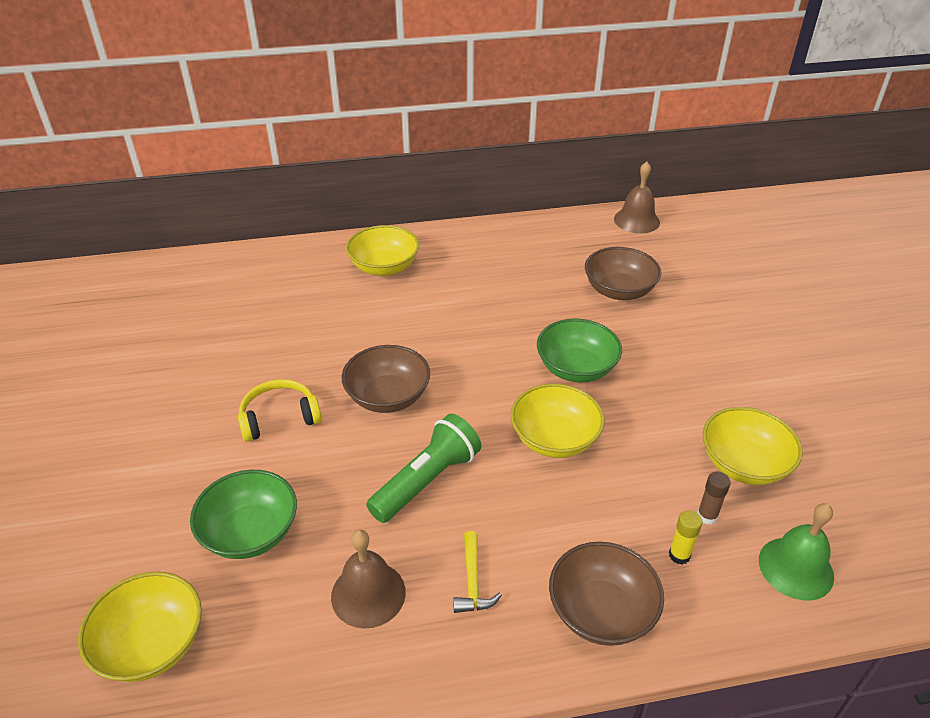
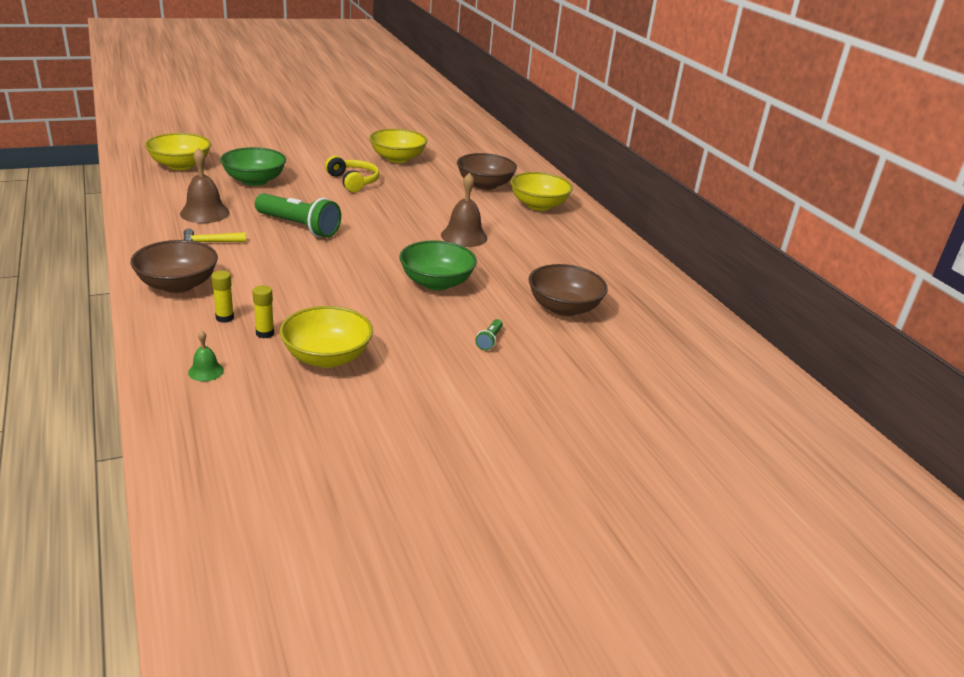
camera: 75 degrees right, 10 degrees down
(388, 397) = (381, 212): brown bowl -> brown bowl (485, 185)
(554, 439) = (347, 272): yellow bowl -> yellow bowl (397, 158)
(636, 220) = (704, 324): brown bell -> brown bell (464, 236)
(687, 346) = (489, 340): none -> green flashlight
(707, 516) = (265, 333): brown glue stick -> yellow glue stick
(796, 568) = (206, 371): green bell -> green bell, size x0.53

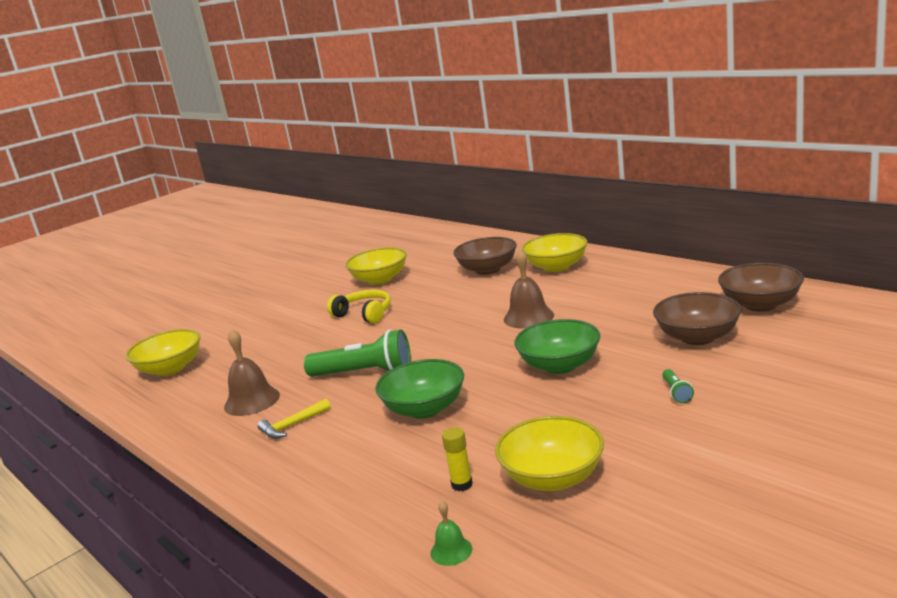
camera: 15 degrees left, 10 degrees down
(177, 285) = (310, 480): brown bowl -> brown bowl (760, 304)
(224, 318) = (401, 489): yellow glue stick -> none
(254, 181) = (266, 352): green bowl -> green bowl (425, 409)

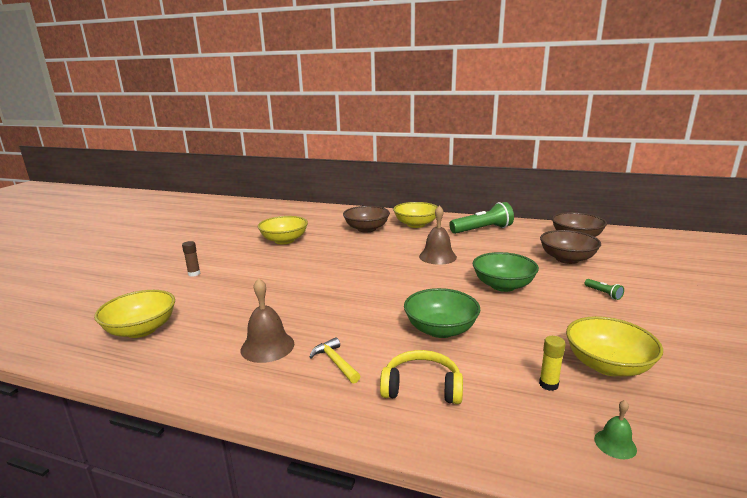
camera: 30 degrees left, 0 degrees up
(258, 314) = (194, 274): none -> brown glue stick
(292, 425) = (335, 362): yellow hammer -> yellow hammer turned 120 degrees clockwise
(364, 314) = (299, 265): yellow headphones -> yellow headphones (422, 387)
(365, 373) = (354, 309): green flashlight -> green flashlight (482, 230)

